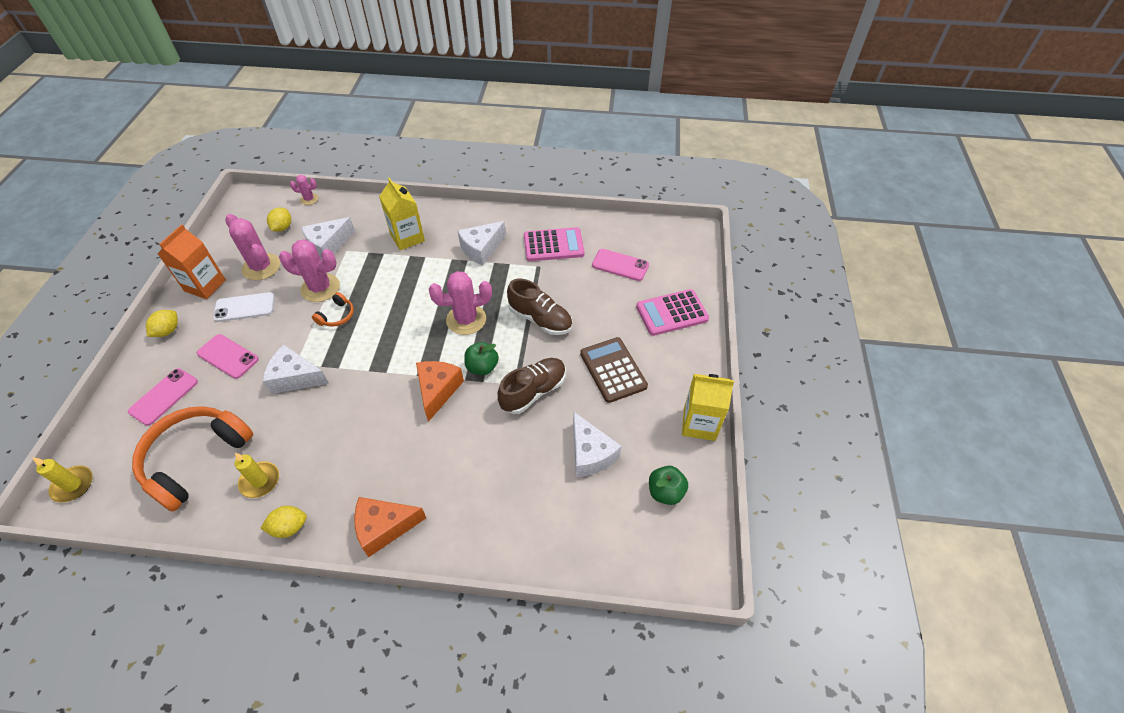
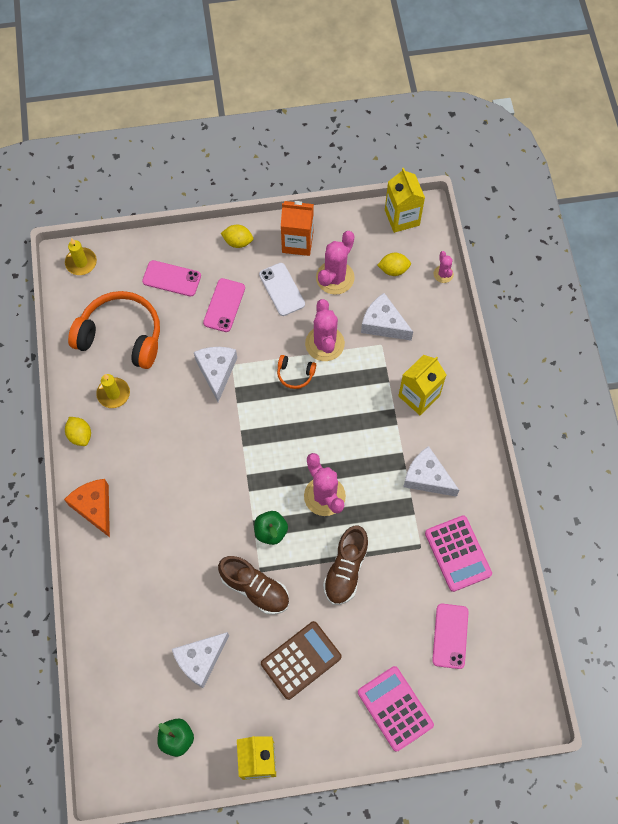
camera: 75 degrees right, 15 degrees up
(238, 212) = (402, 217): none -> yellow carton
(438, 390) = (234, 500): orange cheese -> none

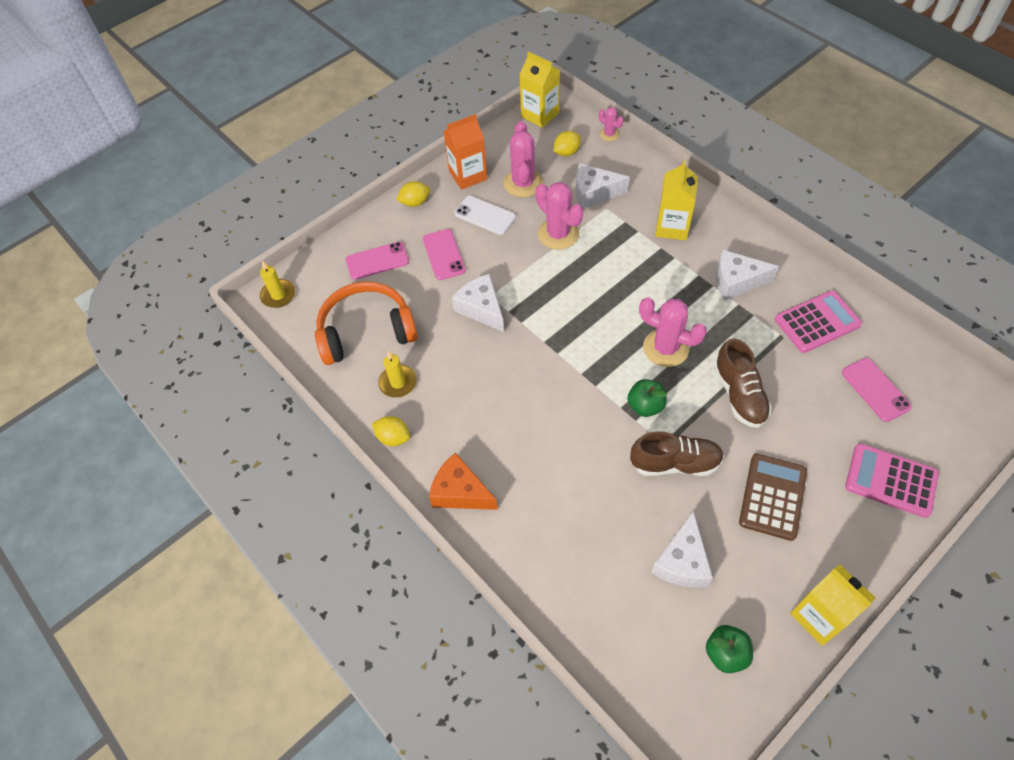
camera: 30 degrees left, 10 degrees down
(295, 374) = (553, 271): orange headphones -> none
(458, 553) = (817, 322): pink calculator -> pink calculator turned 60 degrees counterclockwise

